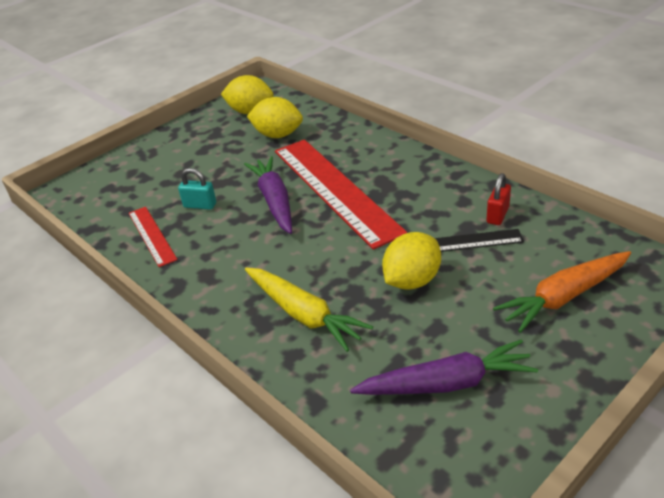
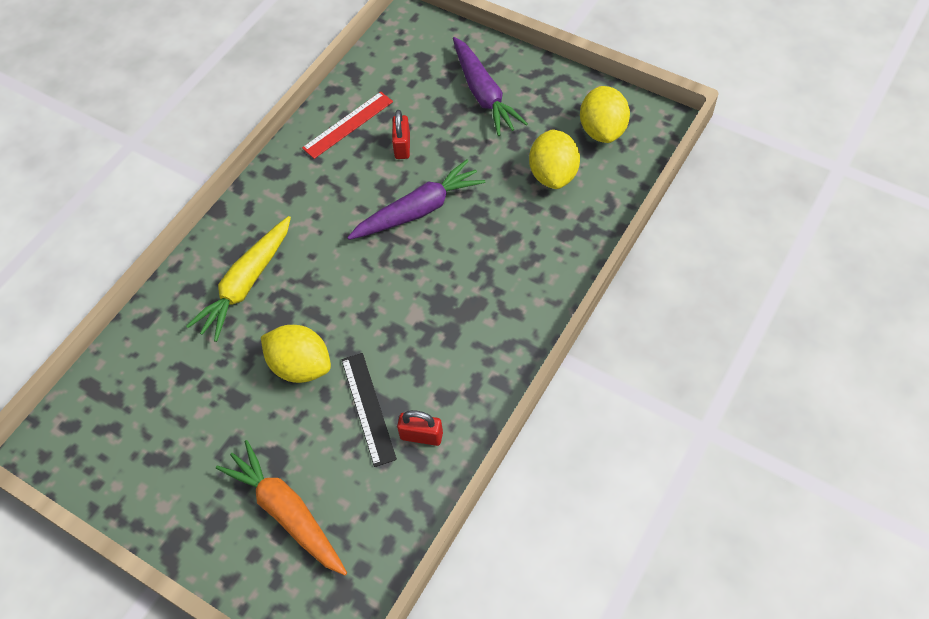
camera: 75 degrees right, 20 degrees up
(200, 205) = (402, 146): turquoise padlock -> red padlock
(335, 190) = (448, 261): red ruler -> none
(447, 383) = (167, 417): purple carrot -> purple carrot (484, 94)

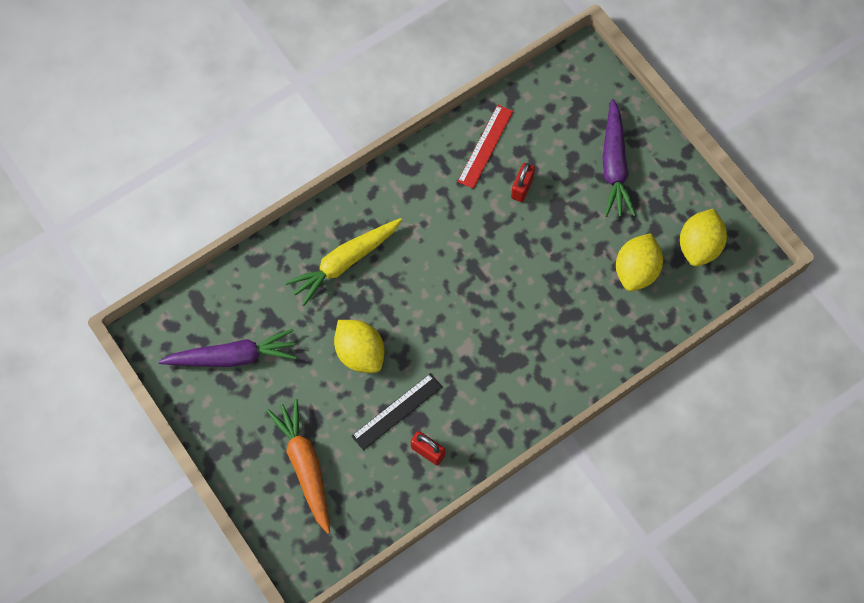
camera: 20 degrees right, 10 degrees up
(348, 124) = (485, 146): red ruler -> red ruler turned 45 degrees counterclockwise
(368, 408) = (397, 411): black ruler -> black ruler turned 45 degrees clockwise
(419, 210) = (509, 255): purple carrot -> purple carrot (233, 356)

